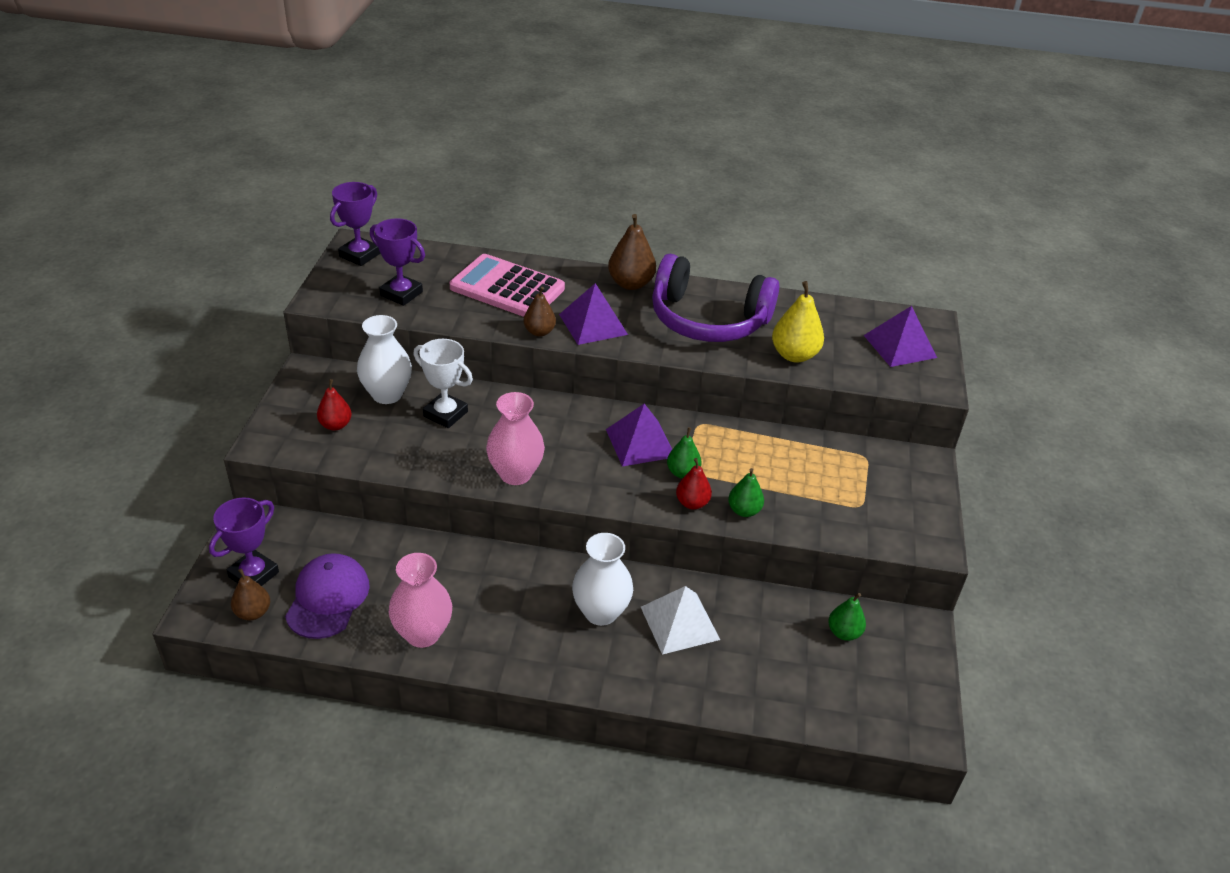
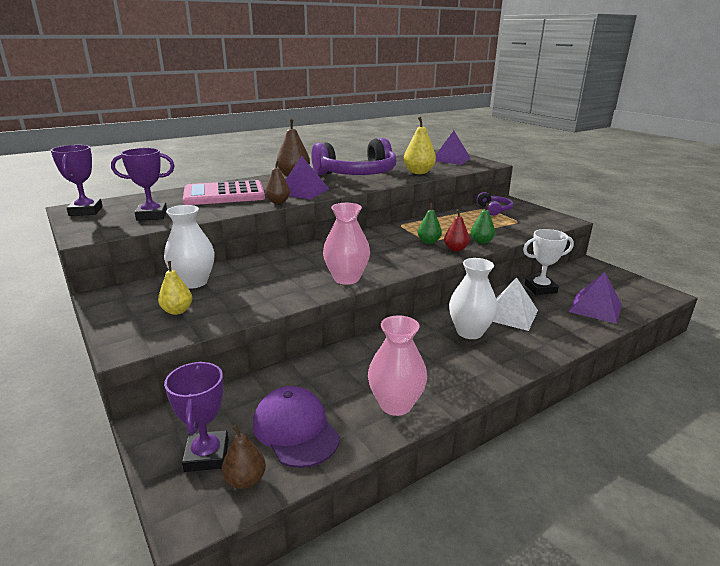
camera: 40 degrees left, 15 degrees down
(335, 425) = (177, 311): red pear -> yellow pear
(445, 414) = (253, 274): white trophy -> white trophy (540, 288)
(640, 443) = (387, 241): purple pyramid -> purple pyramid (595, 308)
(844, 632) = (572, 280): green pear -> none
(869, 466) = (494, 210): none -> purple headphones

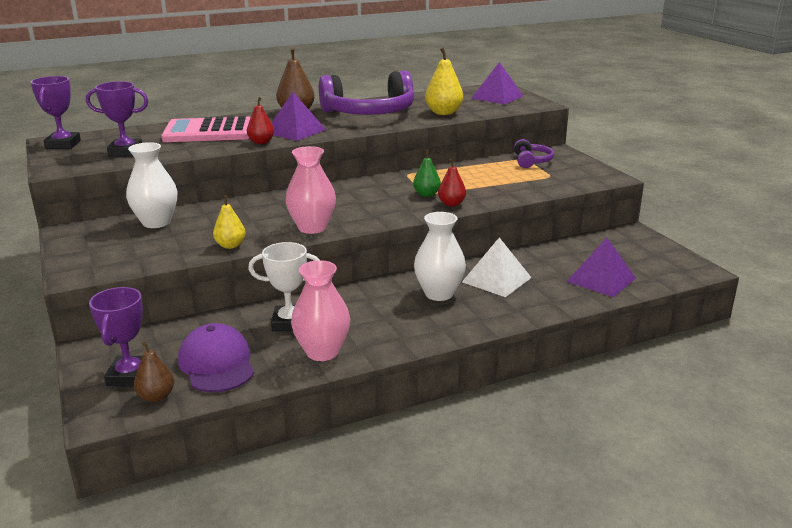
camera: 10 degrees right, 0 degrees up
(177, 311) = (131, 248): yellow pear -> yellow pear (230, 245)
(278, 202) = (261, 142): brown pear -> red pear
(481, 242) = (487, 197): green pear -> none
(540, 288) = (551, 255): white trophy -> white trophy (289, 322)

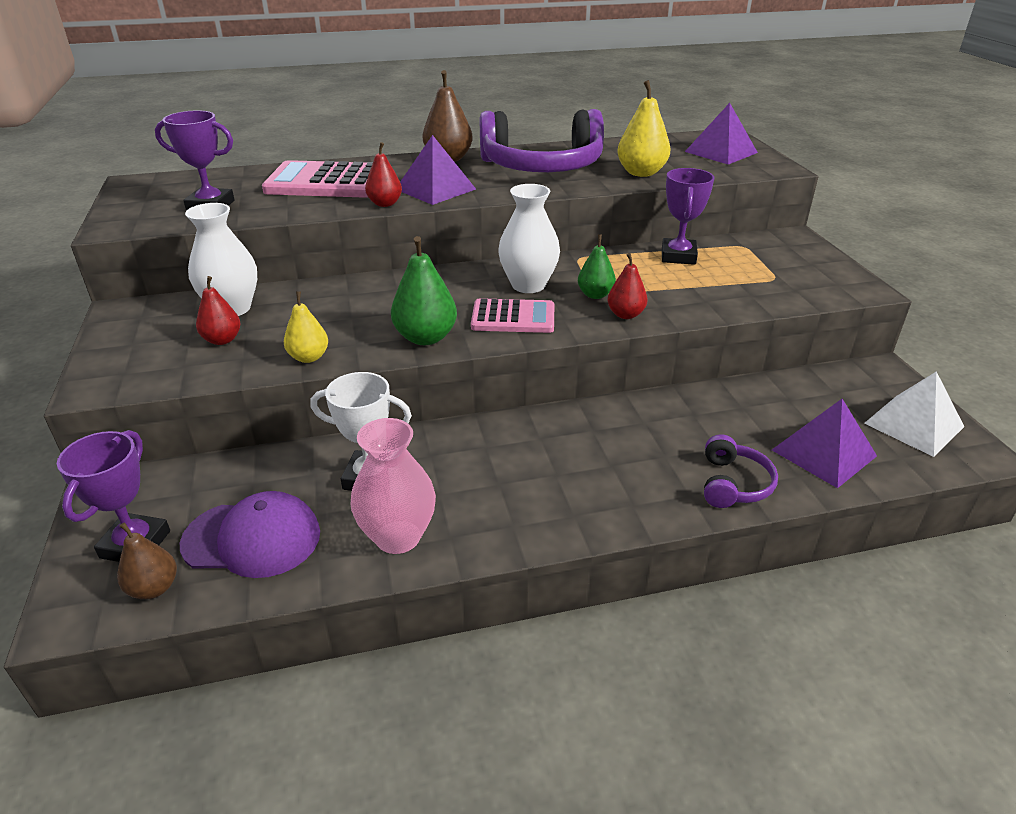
camera: 10 degrees right, 10 degrees up
(63, 144) = (143, 189): purple trophy -> purple trophy (678, 256)
(159, 241) = (222, 340): none -> red pear
(217, 364) = (252, 538): purple cap -> purple cap turned 105 degrees clockwise
(312, 228) = (425, 337): pink vase -> green pear
(372, 211) = (513, 317): none -> pink calculator
(439, 294) = (585, 451): white vase -> white vase (528, 285)
(496, 279) = (671, 435): white pyramid -> white pyramid (914, 424)
(531, 161) = (753, 251): purple headphones -> purple headphones (733, 484)

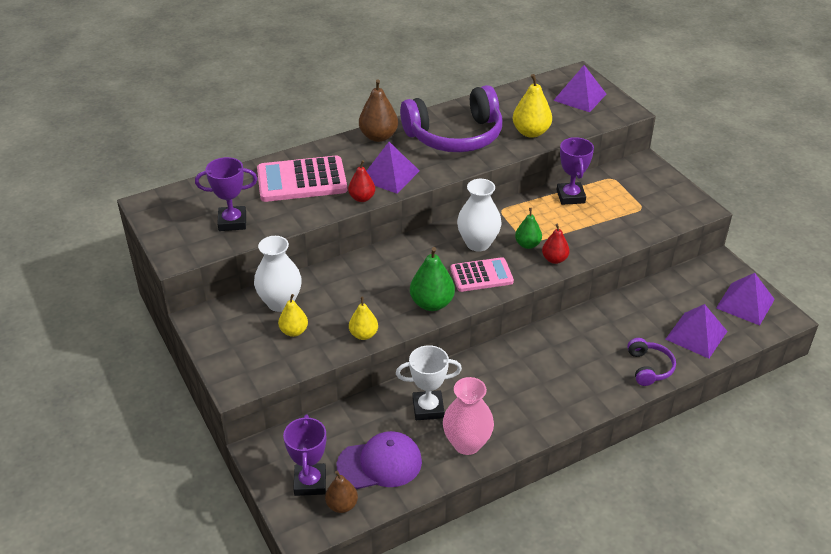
camera: 15 degrees left, 5 degrees up
(222, 340) = (294, 331): red pear -> yellow pear
(914, 424) = (745, 303): white pyramid -> purple pyramid

